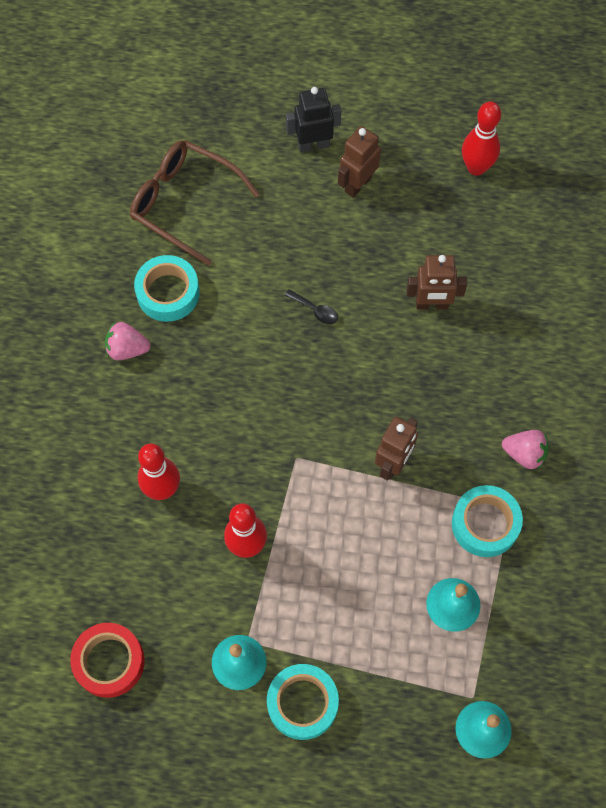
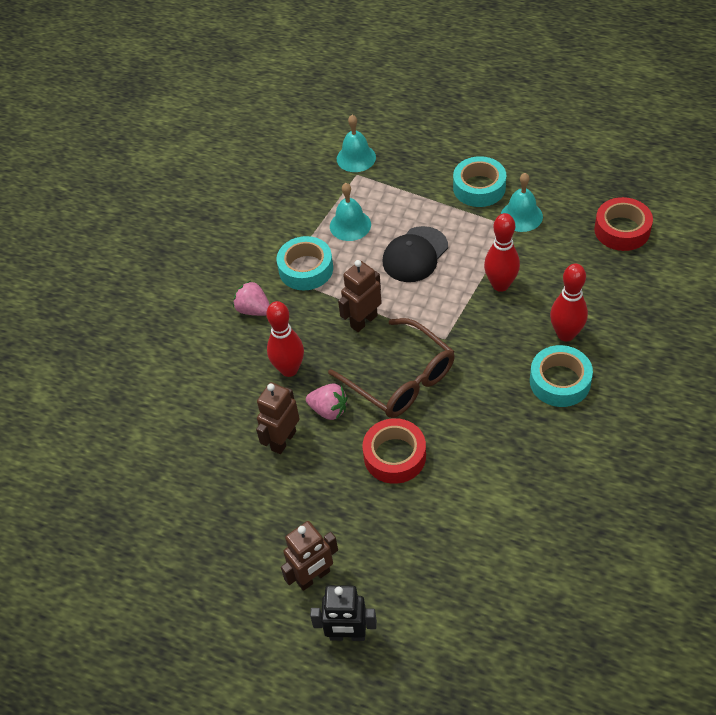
camera: 160 degrees left, 15 degrees down
(127, 349) = (586, 454): pink strawberry -> pink strawberry (329, 410)
(168, 293) = (538, 501): turquoise tape -> turquoise tape (560, 381)
(184, 203) = (507, 595): brown glasses -> brown glasses (401, 379)
(315, 310) = (394, 456): black spoon -> red tape
(359, 571) = (415, 255): none -> black cap
(432, 304) = (283, 440): brown robot -> brown robot turned 75 degrees counterclockwise
(476, 167) = (183, 569): red bowling pin -> red bowling pin (289, 369)

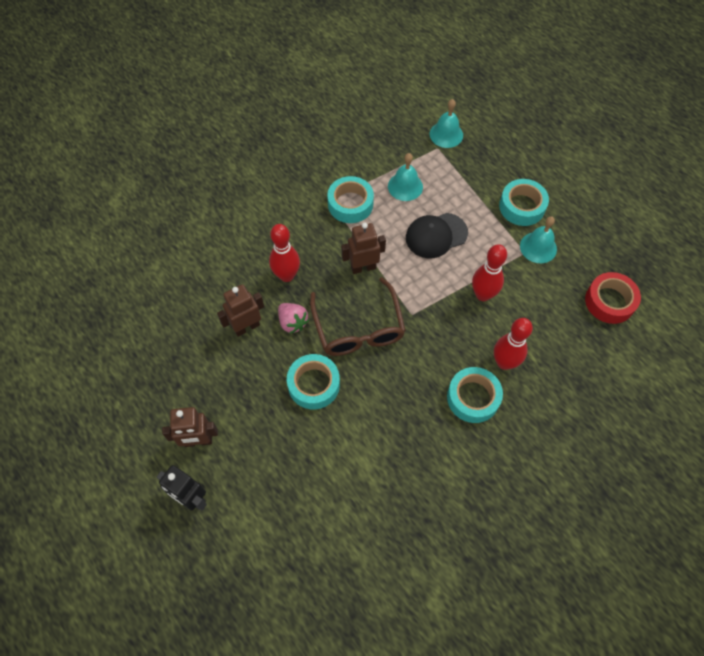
camera: 25 degrees right, 10 degrees up
(253, 310) = (293, 216): pink strawberry -> none
(394, 456) = (313, 384): red tape -> turquoise tape

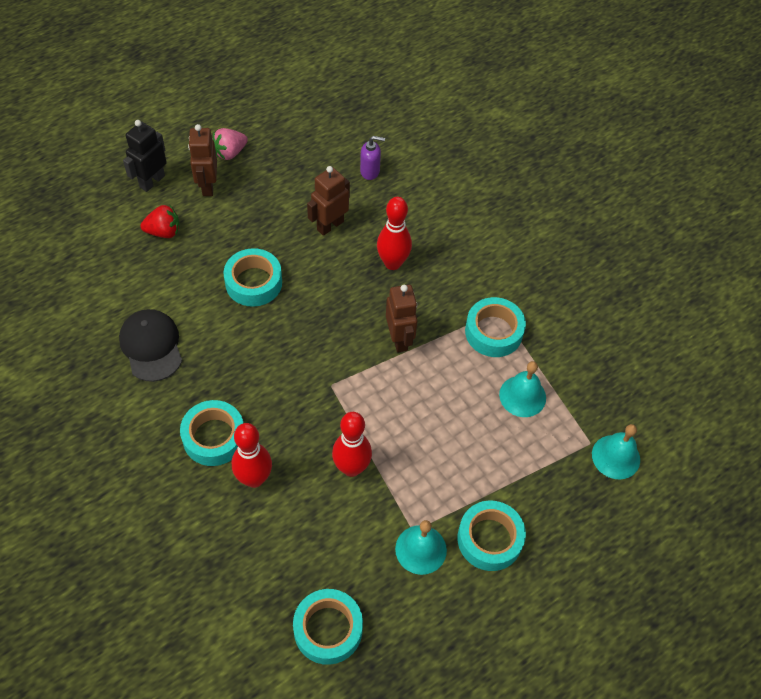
camera: 90 degrees right, 5 degrees down
(182, 298) = (370, 171): none -> purple soap dispenser
(246, 327) = (330, 225): brown robot -> brown robot turned 105 degrees counterclockwise
(257, 475) = (164, 232): none -> red strawberry
(292, 322) = (331, 266): pink strawberry -> pink strawberry (230, 152)
(358, 328) = (317, 329): brown glasses -> none
(436, 235) = (443, 424): black cap -> black cap (151, 346)
(609, 301) = (328, 629): red tape -> turquoise tape

